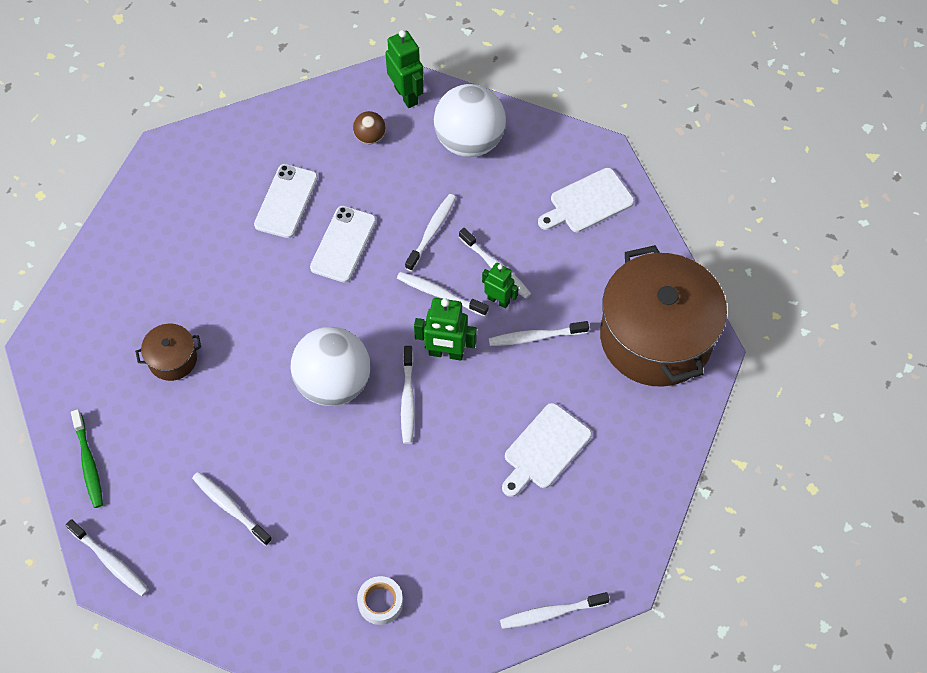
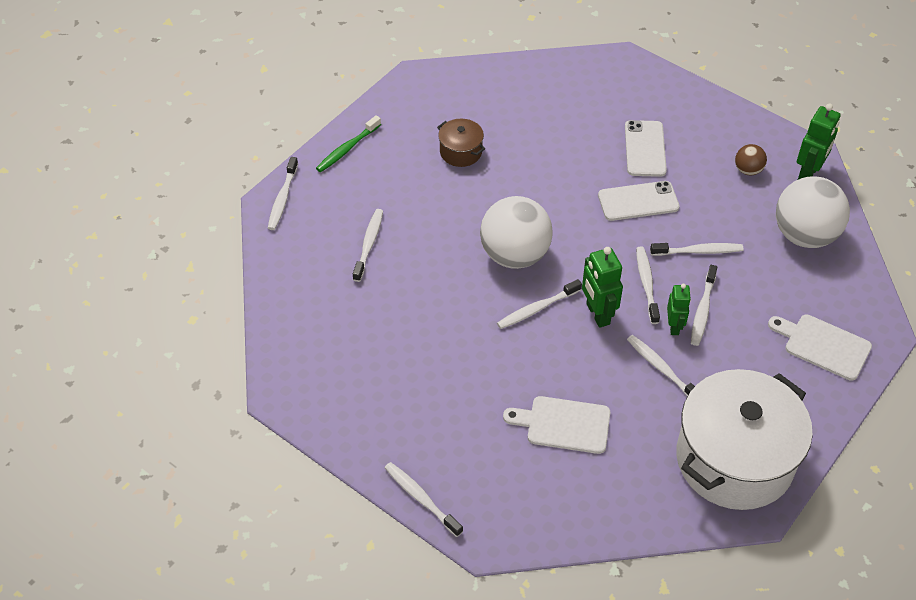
camera: 60 degrees right, 10 degrees down
(286, 201) = (645, 149): white phone -> white phone turned 75 degrees counterclockwise
(380, 602) = (355, 375): white tape -> none
(656, 337) = (734, 459): brown pot -> white pot

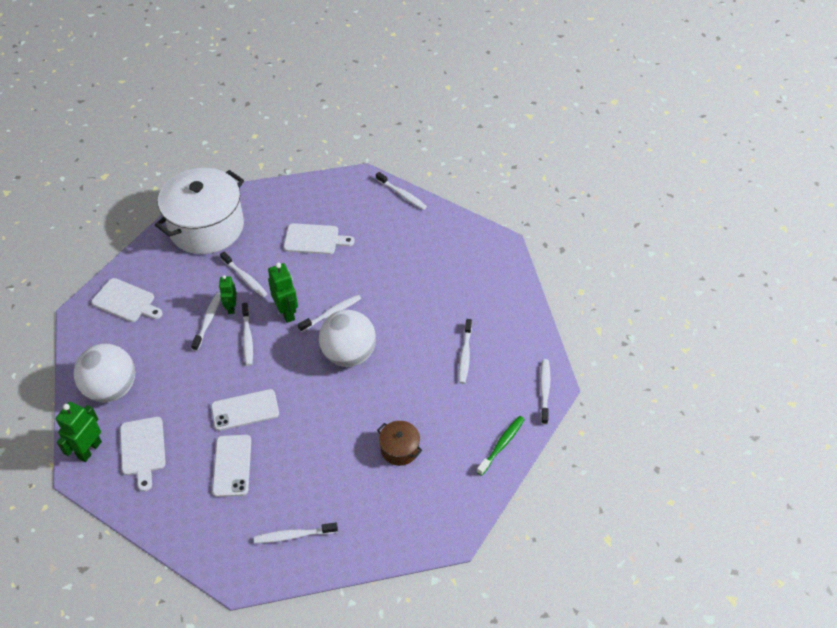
camera: 175 degrees right, 0 degrees up
(698, 251) = (202, 368): white toothbrush -> white toothbrush (294, 535)
(748, 170) = (143, 449): brown ball -> white cutting board

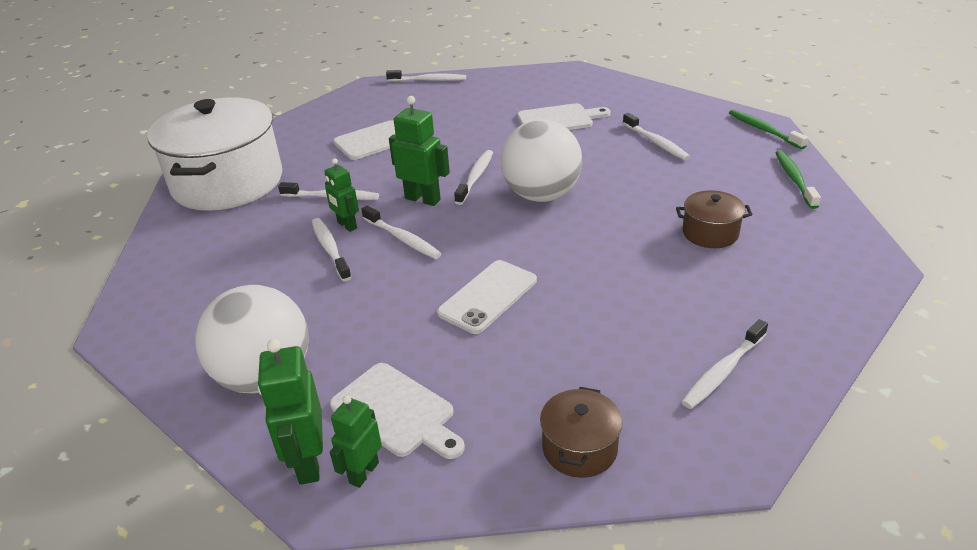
camera: 35 degrees left, 15 degrees down
(104, 471) = (363, 472): none -> green robot
(126, 301) = (185, 286): white cutting board -> white cutting board (558, 119)
(191, 525) = (579, 448): none -> brown pot
(232, 465) = (546, 354): white phone -> none
(544, 390) = (763, 130): white toothbrush -> green toothbrush

